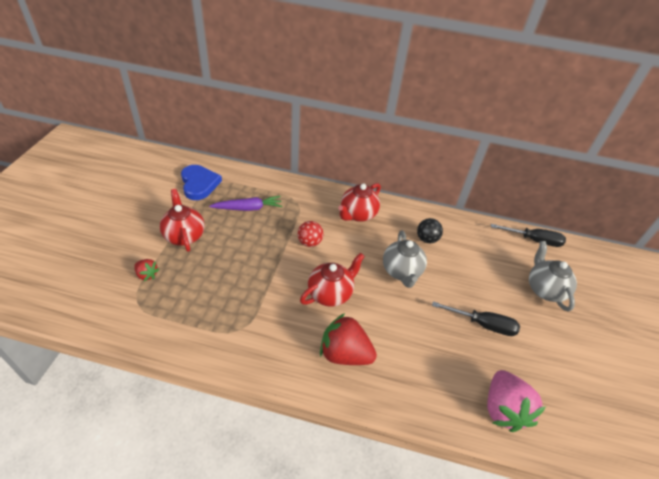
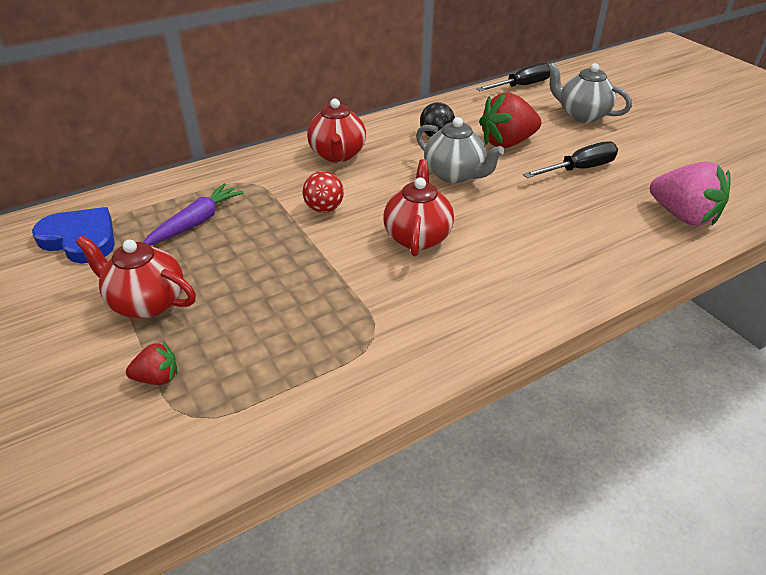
camera: 40 degrees left, 5 degrees down
(344, 354) = (510, 274): red strawberry -> red strawberry (507, 143)

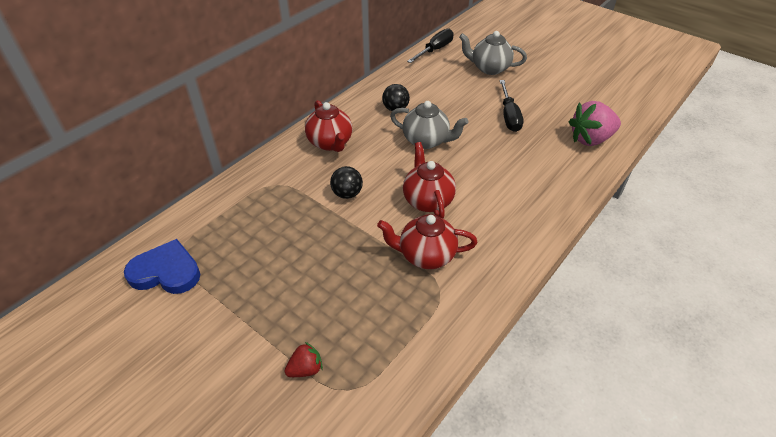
camera: 20 degrees left, 5 degrees up
(147, 302) = (258, 311): red teapot -> red teapot (426, 255)
(195, 223) = (253, 232): purple carrot -> none
(324, 209) = (347, 194): red ball -> black ball
(507, 143) = (449, 104): red strawberry -> none
(579, 169) = (509, 116): black screwdriver -> black screwdriver turned 135 degrees clockwise
(682, 216) = (590, 139): pink strawberry -> pink strawberry turned 135 degrees clockwise

